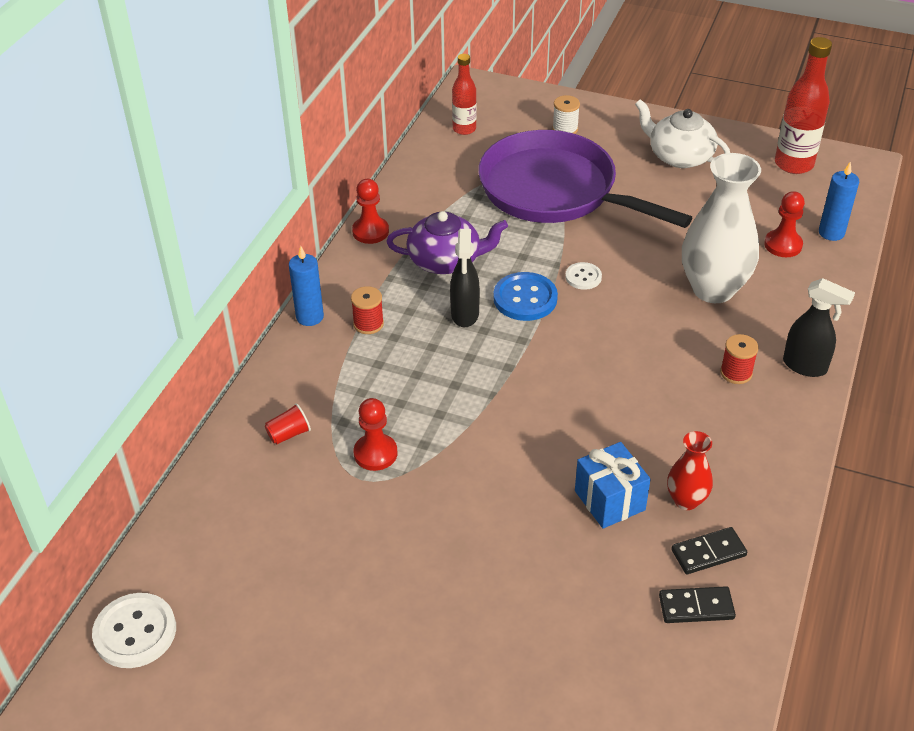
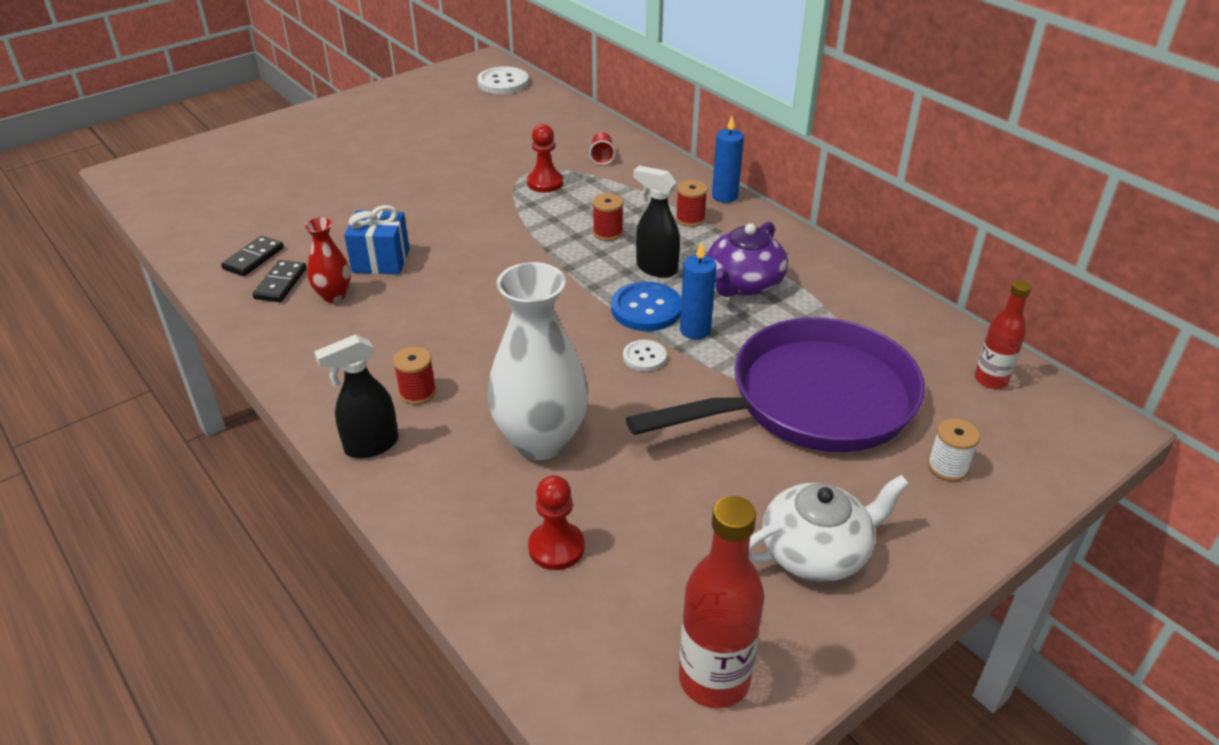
camera: 120 degrees right, 5 degrees down
(370, 231) = (824, 257): red pawn -> none
(433, 366) = (608, 233): none -> red spool
(831, 233) = (536, 616): blue candle -> blue candle (695, 330)

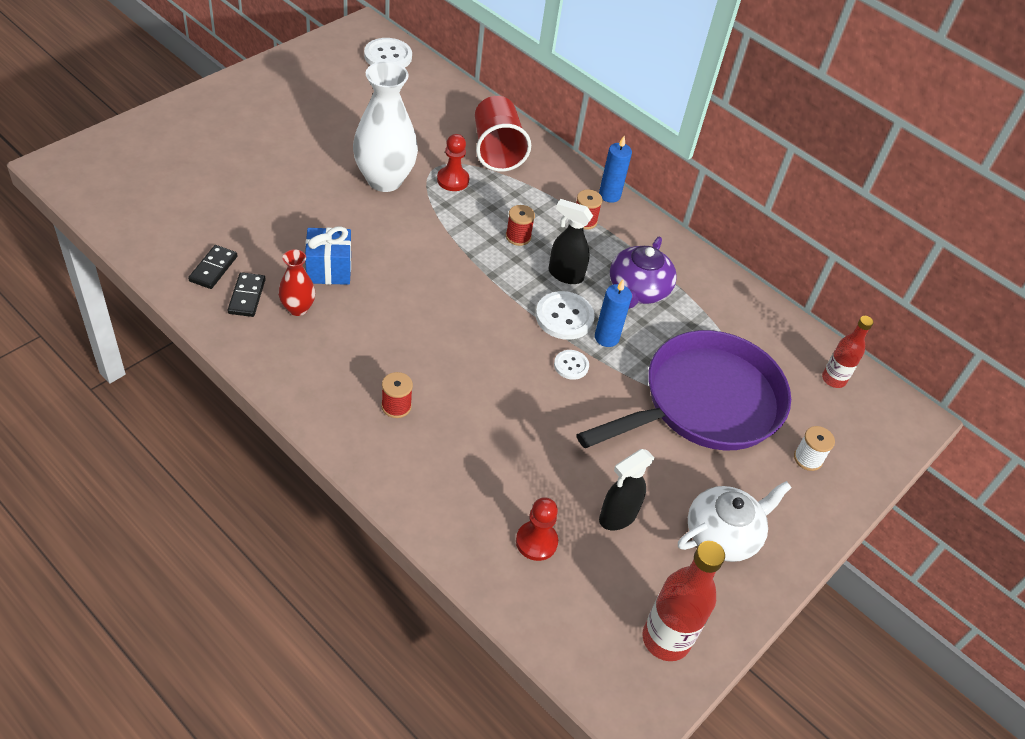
camera: 15 degrees left, 10 degrees up
(371, 446) = (371, 458): black spray bottle -> black spray bottle (617, 517)
(540, 440) = (505, 448): white vase -> white vase (384, 180)
(602, 157) = (497, 150): red cup -> red cup, size x2.37
(646, 309) = (564, 317): blue button -> white button

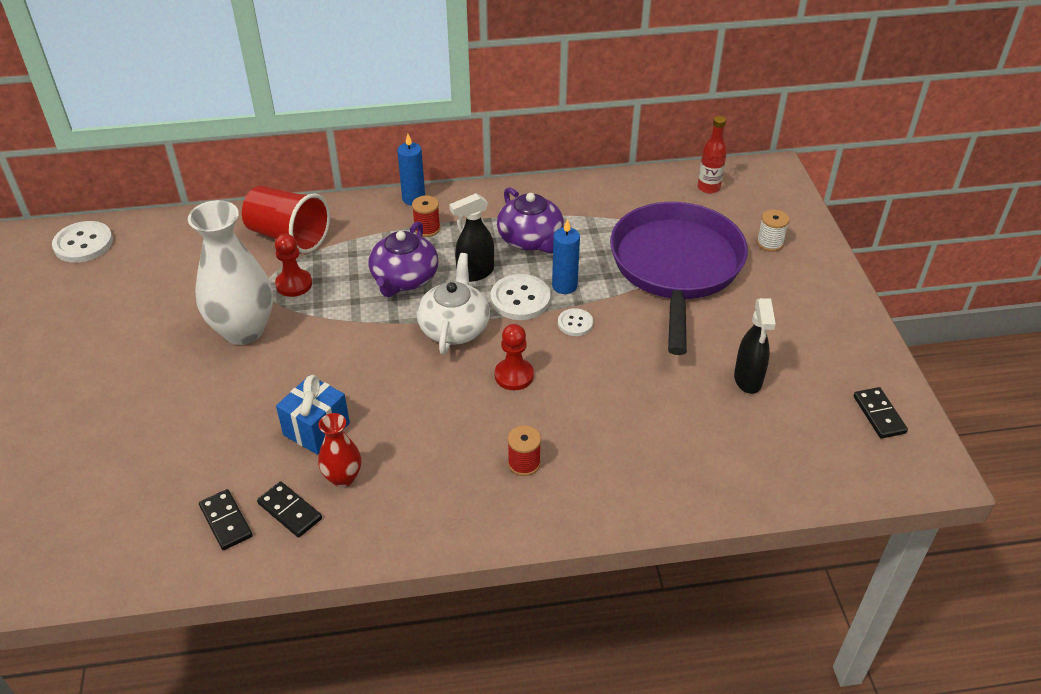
camera: 45 degrees left, 5 degrees down
(518, 237) = (404, 278): red spool -> purple teapot
(536, 542) = (737, 444): red pawn -> red pawn (514, 375)
(666, 639) = (879, 415): red bottle -> black domino
(723, 534) = (805, 328): white teapot -> white teapot (454, 327)

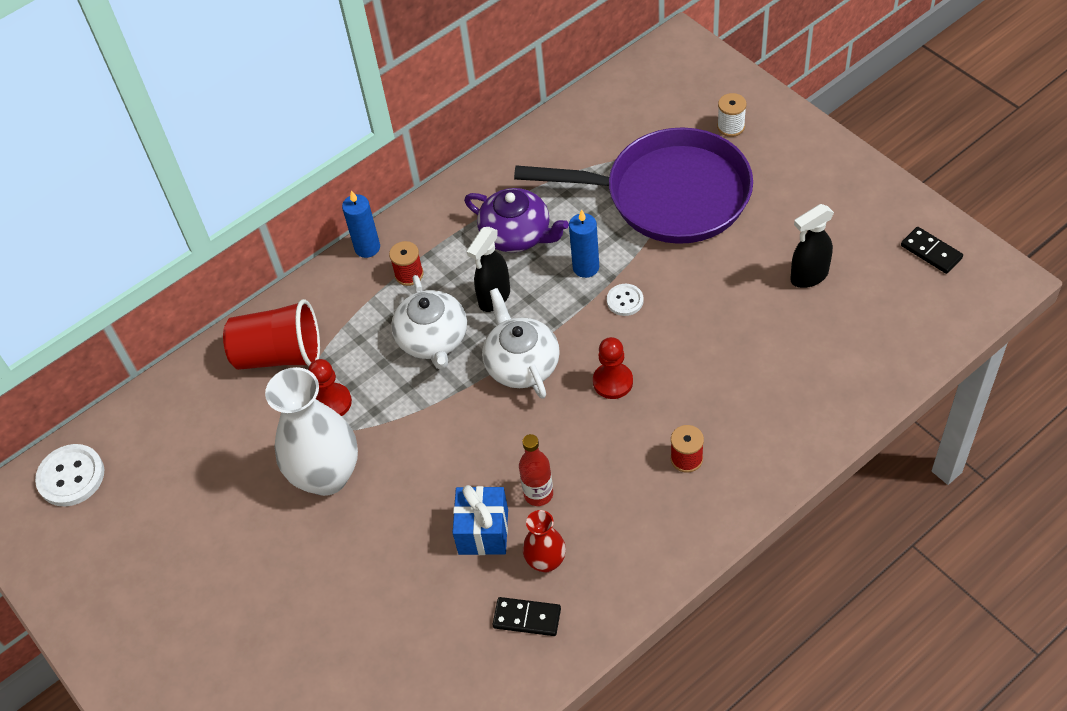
camera: 25 degrees left, 10 degrees up
(226, 521) = (480, 660): black domino -> none
(404, 278) = (433, 339): purple teapot -> white teapot
(520, 299) = (557, 302): white button -> none
(676, 267) = (669, 195): purple pan -> purple pan turned 120 degrees clockwise
(708, 188) = (635, 93): red bottle -> red bottle (538, 494)
(748, 380) = (808, 276): black spray bottle -> black spray bottle turned 90 degrees clockwise

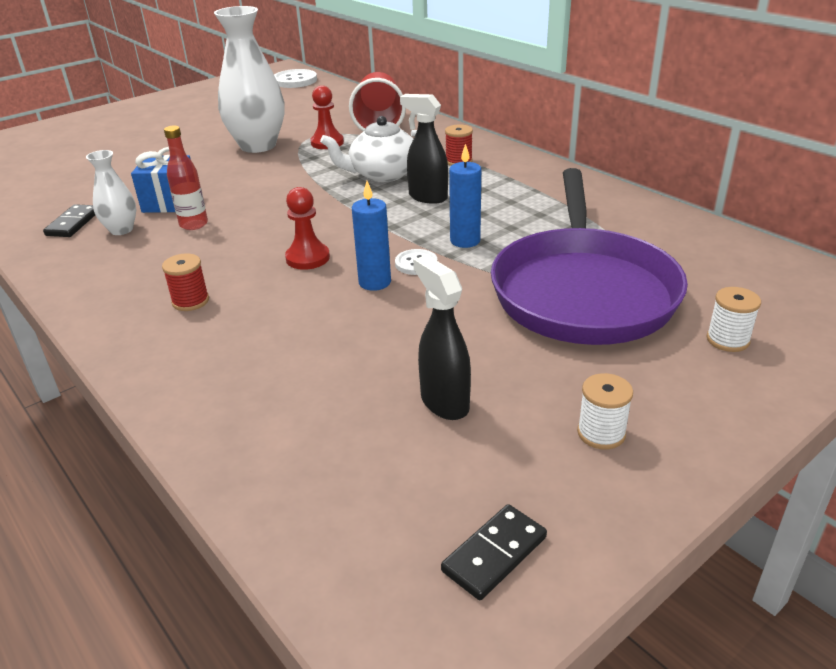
camera: 85 degrees right, 20 degrees down
(367, 248) = (490, 144): blue candle -> blue candle (375, 282)
(517, 234) = (510, 204): purple teapot -> none
(521, 364) = (344, 212): white teapot -> none
(546, 561) = (121, 230): red vase -> white vase
(831, 200) = (601, 433): none -> white spool

